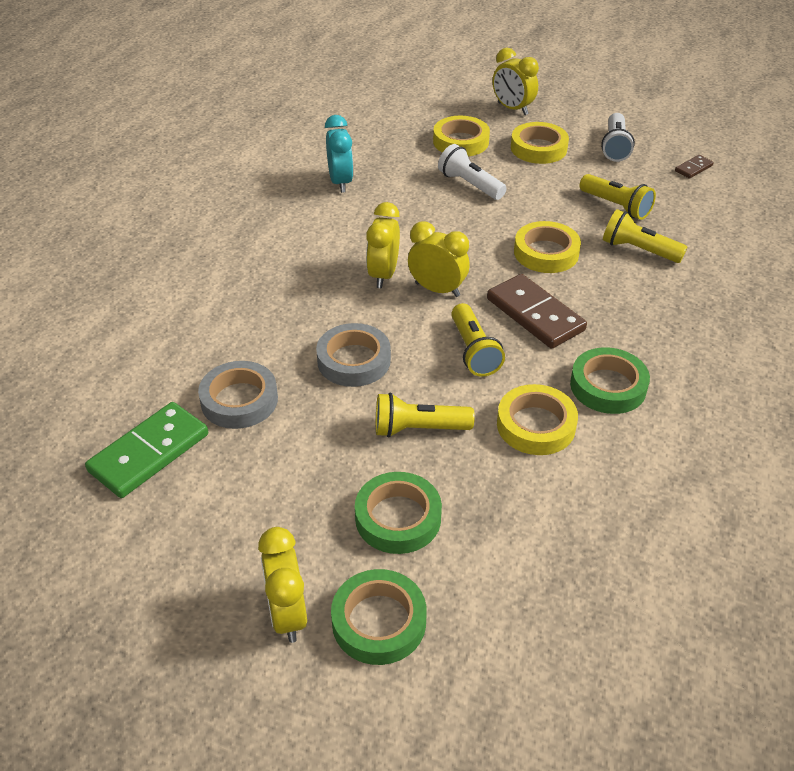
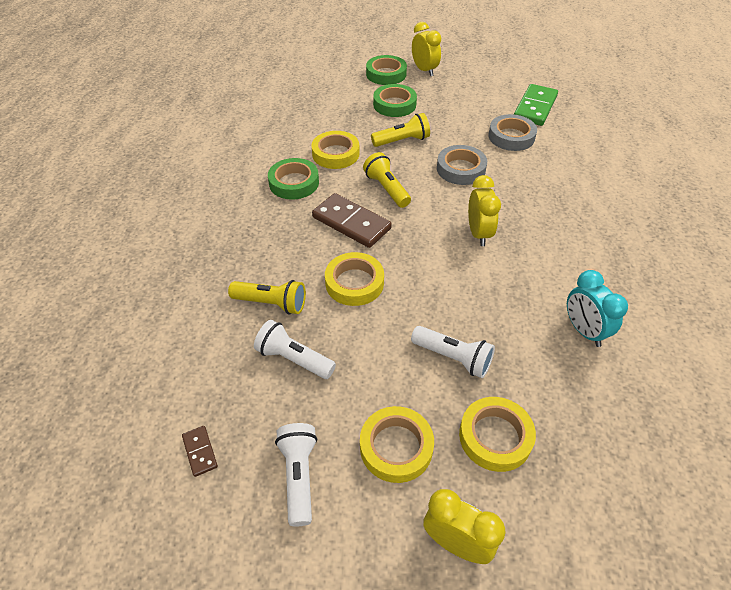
camera: 165 degrees right, 5 degrees up
(437, 289) = (431, 229): yellow clock -> none
(616, 206) = (294, 359): yellow flashlight -> white flashlight
(693, 168) = (200, 451): brown domino -> brown domino turned 60 degrees counterclockwise

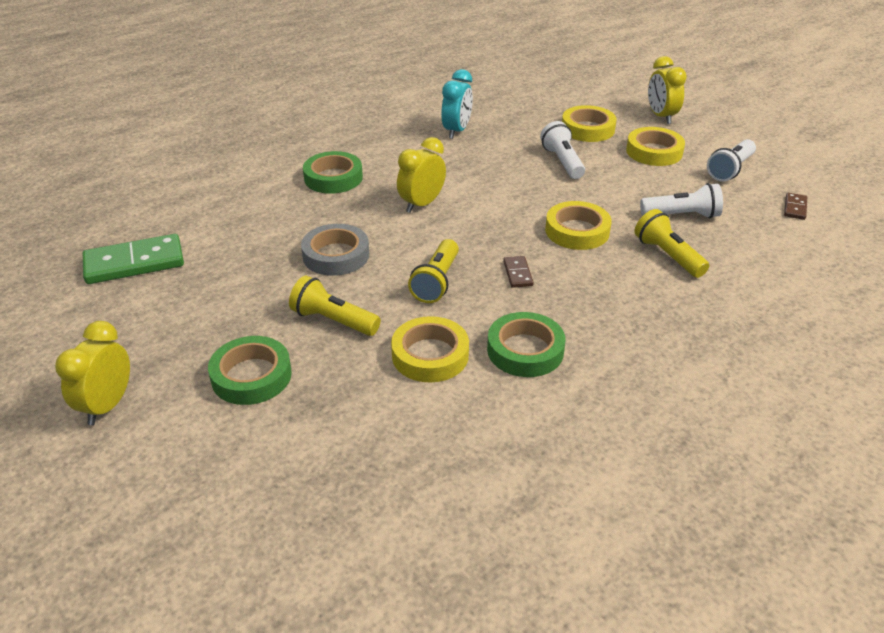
camera: 135 degrees left, 10 degrees down
(294, 359) = (682, 215): white flashlight -> white flashlight turned 75 degrees counterclockwise
(351, 223) = (518, 273): brown domino -> brown domino, size x0.47
(386, 74) = (161, 441): green tape -> green tape (333, 178)
(511, 137) = (227, 252): grey tape -> none

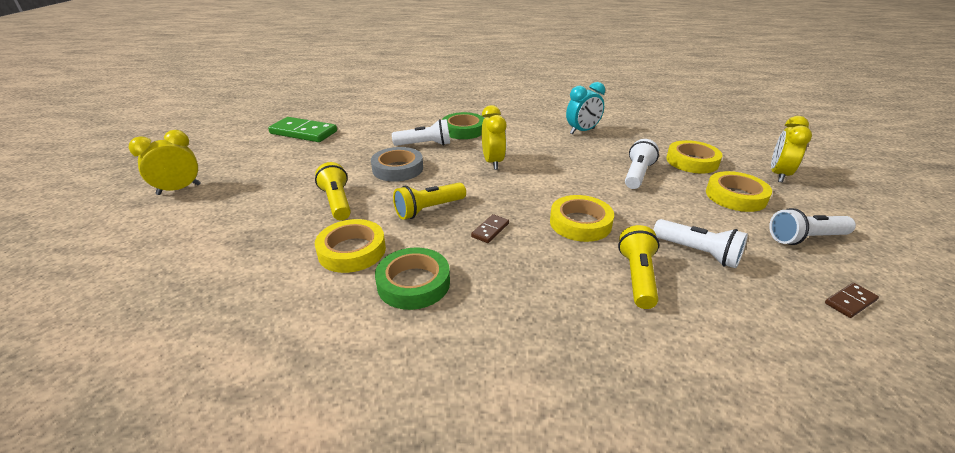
camera: 40 degrees right, 5 degrees down
(251, 376) = (252, 209): green tape -> none
(318, 214) = (425, 144): none -> white flashlight
(422, 204) = (493, 162): yellow clock -> yellow clock turned 90 degrees clockwise

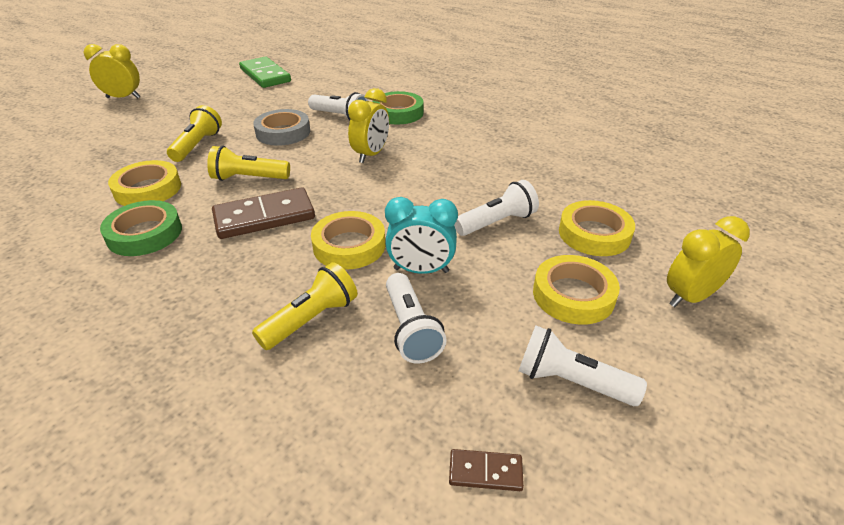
camera: 35 degrees right, 5 degrees up
(490, 230) = (264, 217): brown domino -> brown domino, size x2.12
(582, 131) = (520, 153): turquoise clock -> turquoise clock (421, 270)

